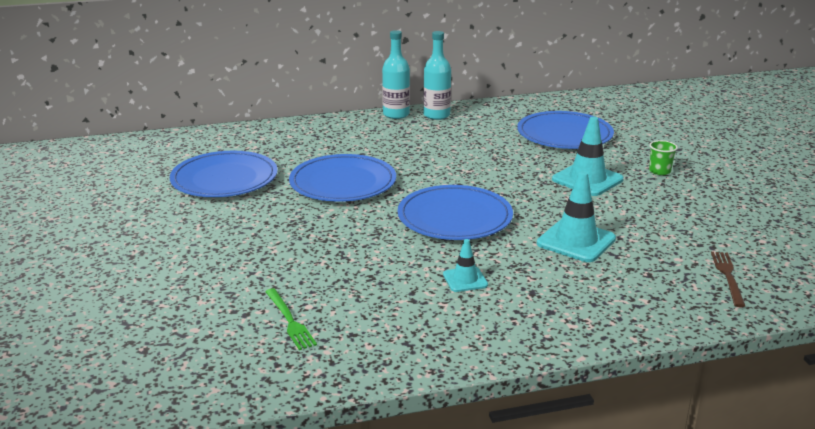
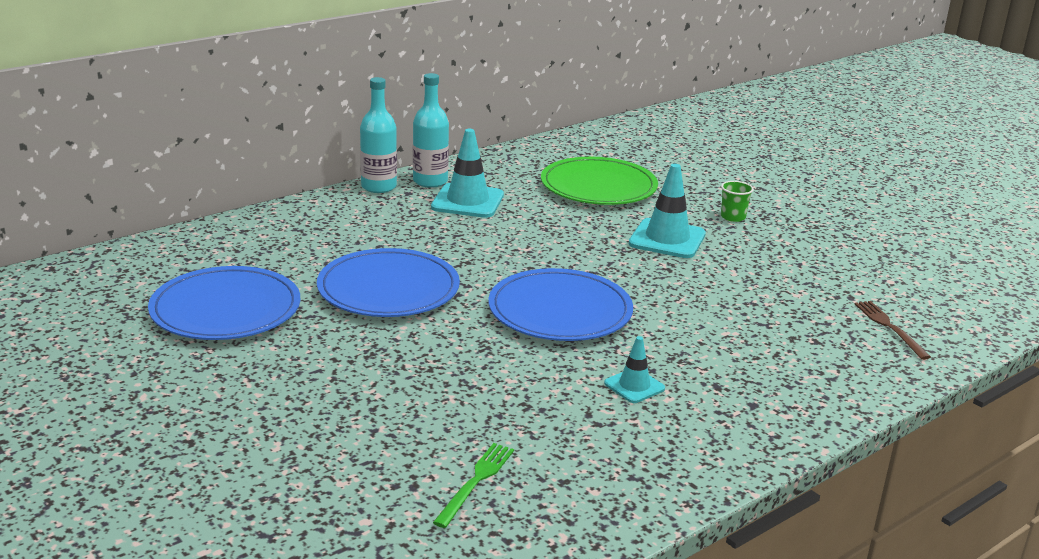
camera: 25 degrees left, 0 degrees up
(290, 321) = (476, 482): green fork -> green fork turned 105 degrees counterclockwise
(564, 134) = (598, 186): blue plate -> green plate
(576, 241) = (713, 316): turquoise traffic cone -> turquoise traffic cone (467, 201)

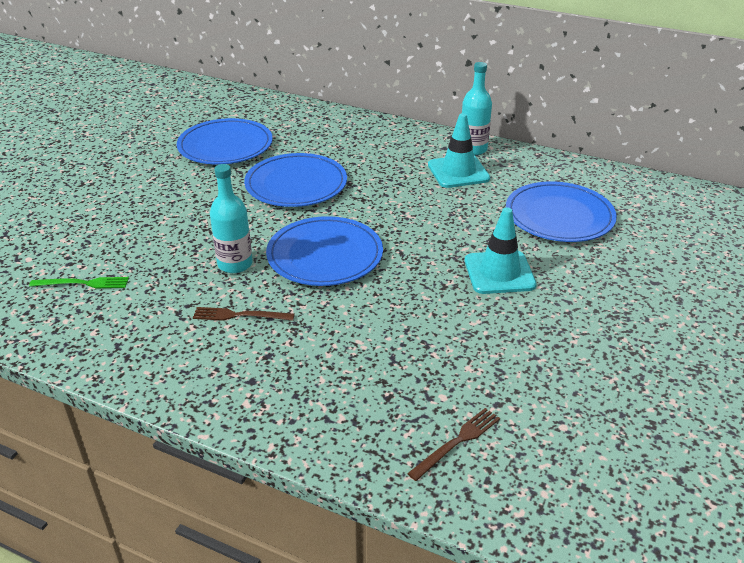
camera: 65 degrees right, 10 degrees up
(379, 187) = (440, 136): turquoise bottle -> turquoise bottle (235, 264)
(598, 186) = (559, 216): green plate -> blue plate
(634, 386) = (239, 315): turquoise traffic cone -> brown fork
(733, 217) = (589, 297): green cup -> none

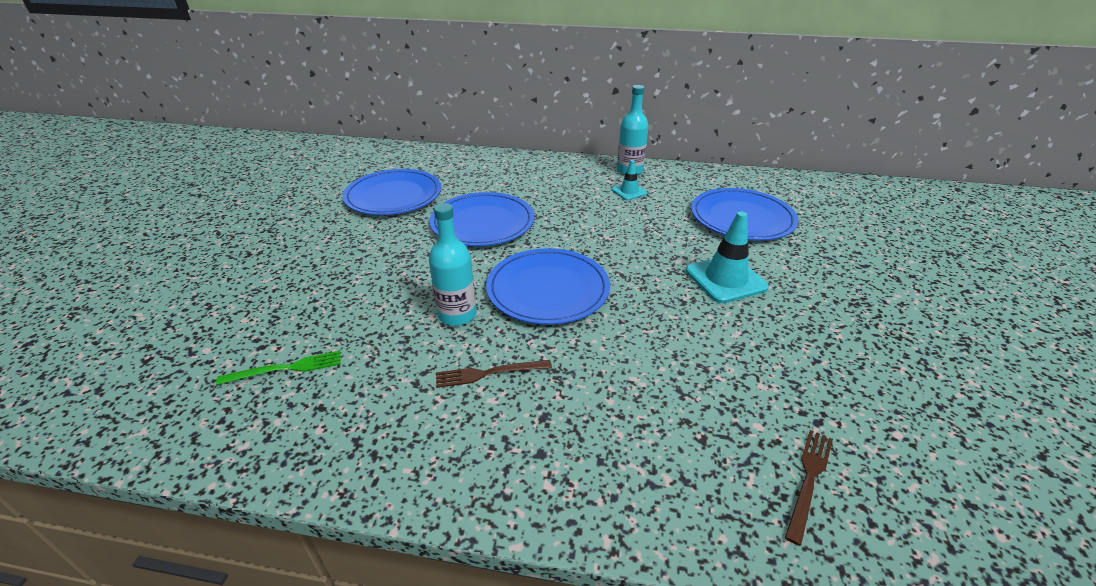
camera: 15 degrees left, 0 degrees up
(458, 172) = (629, 191): turquoise traffic cone -> turquoise traffic cone, size x0.56

